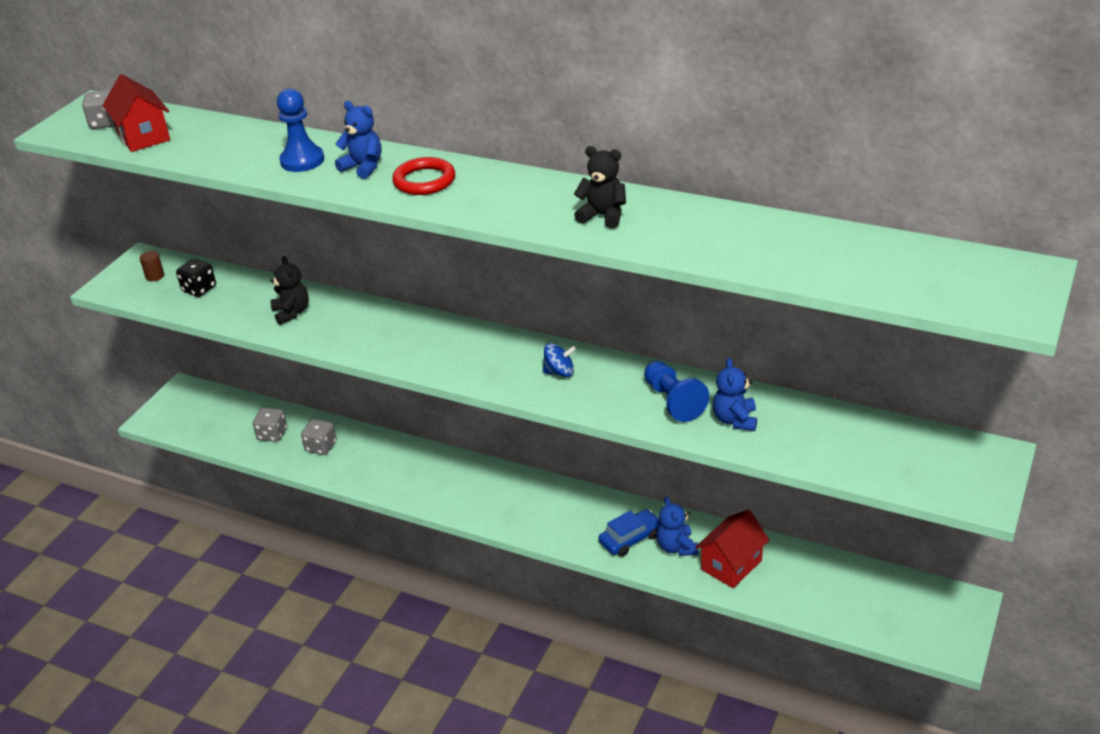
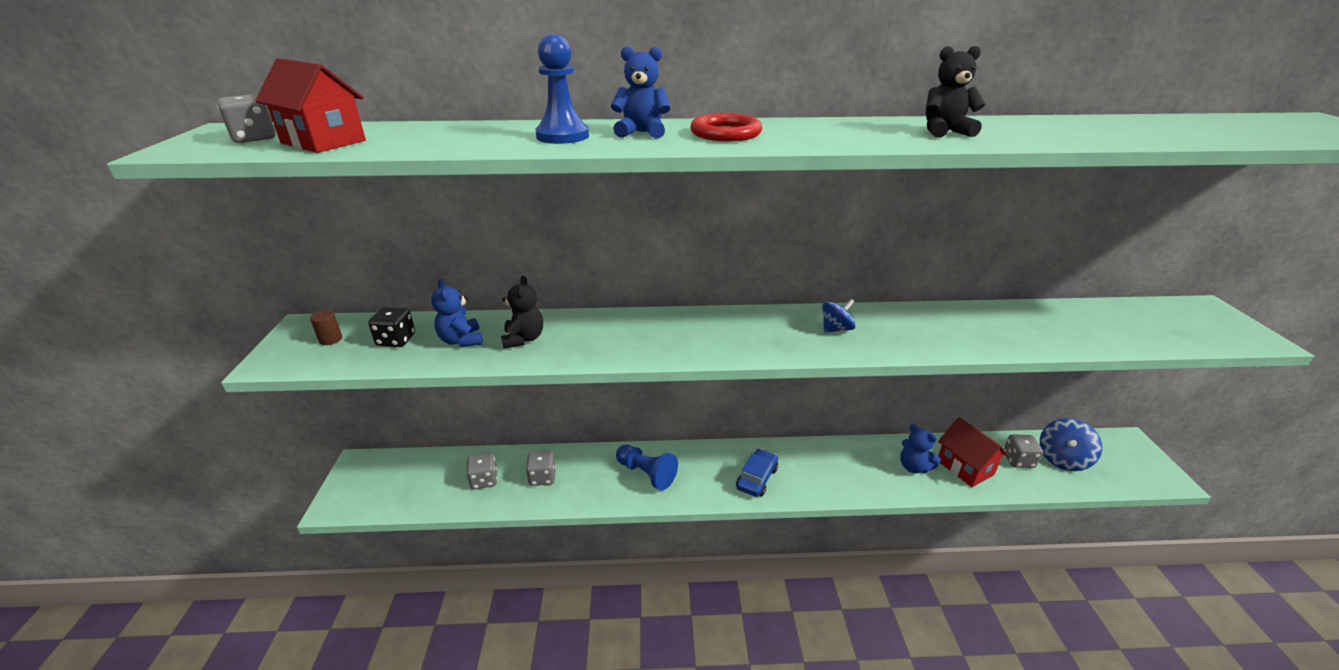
camera: 30 degrees left, 5 degrees down
(292, 313) = (523, 339): black teddy bear -> black teddy bear turned 45 degrees clockwise
(630, 539) = (875, 472): blue car -> blue car (757, 478)
(673, 401) = (954, 328): blue pawn -> blue pawn (646, 474)
(731, 565) = (965, 467): red house -> red house turned 45 degrees counterclockwise
(735, 420) = (1017, 329): blue teddy bear -> blue teddy bear (461, 340)
(800, 577) = (1018, 460): none -> grey dice
(854, 592) = (1062, 459): none -> blue spinning top

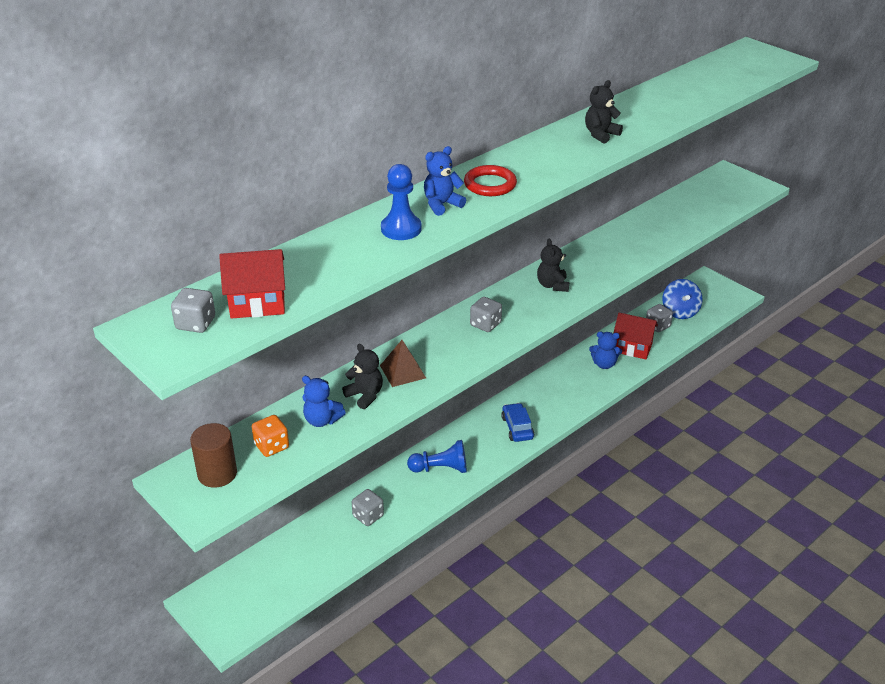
camera: 40 degrees left, 5 degrees up
(330, 339) = (217, 474): brown cylinder -> brown cylinder, size x1.92
(396, 340) = (271, 446): black dice -> orange dice
(484, 480) = (325, 545): grey dice -> grey dice (485, 324)
(583, 335) = (402, 371): none -> brown pyramid
(836, 329) = (552, 285): blue spinning top -> black teddy bear

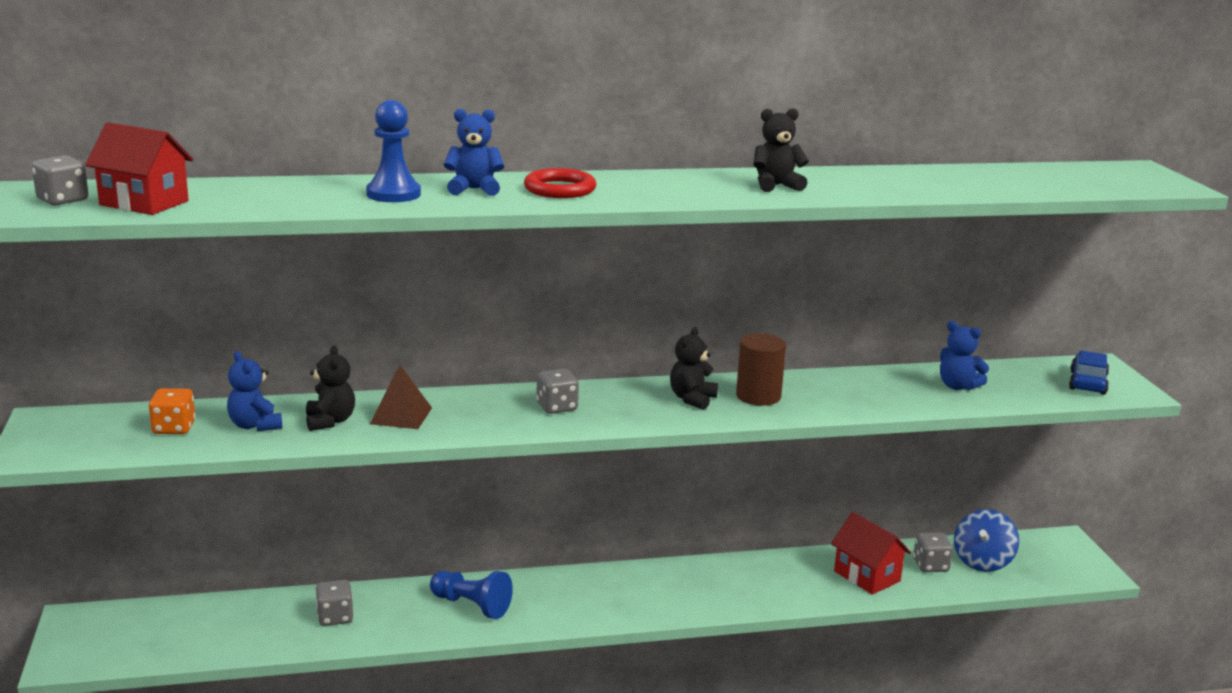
camera: 30 degrees right, 15 degrees down
(217, 474) = (90, 430): brown cylinder -> brown cylinder (758, 396)
(517, 428) = (613, 601): blue car -> blue car (1087, 382)
(604, 364) = (806, 579): blue teddy bear -> blue teddy bear (957, 386)

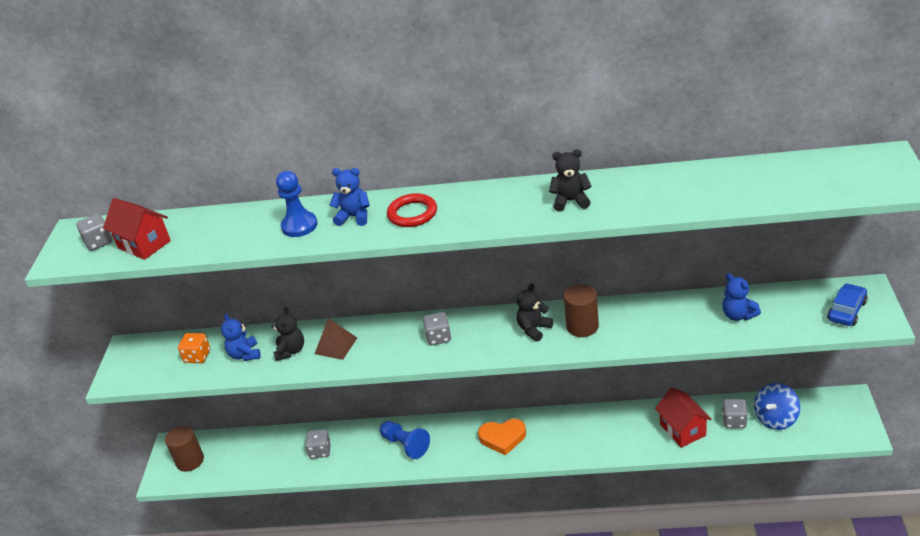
camera: 20 degrees right, 15 degrees up
(110, 637) = (190, 461): none -> brown cylinder
(617, 592) = (502, 438): none -> orange heart

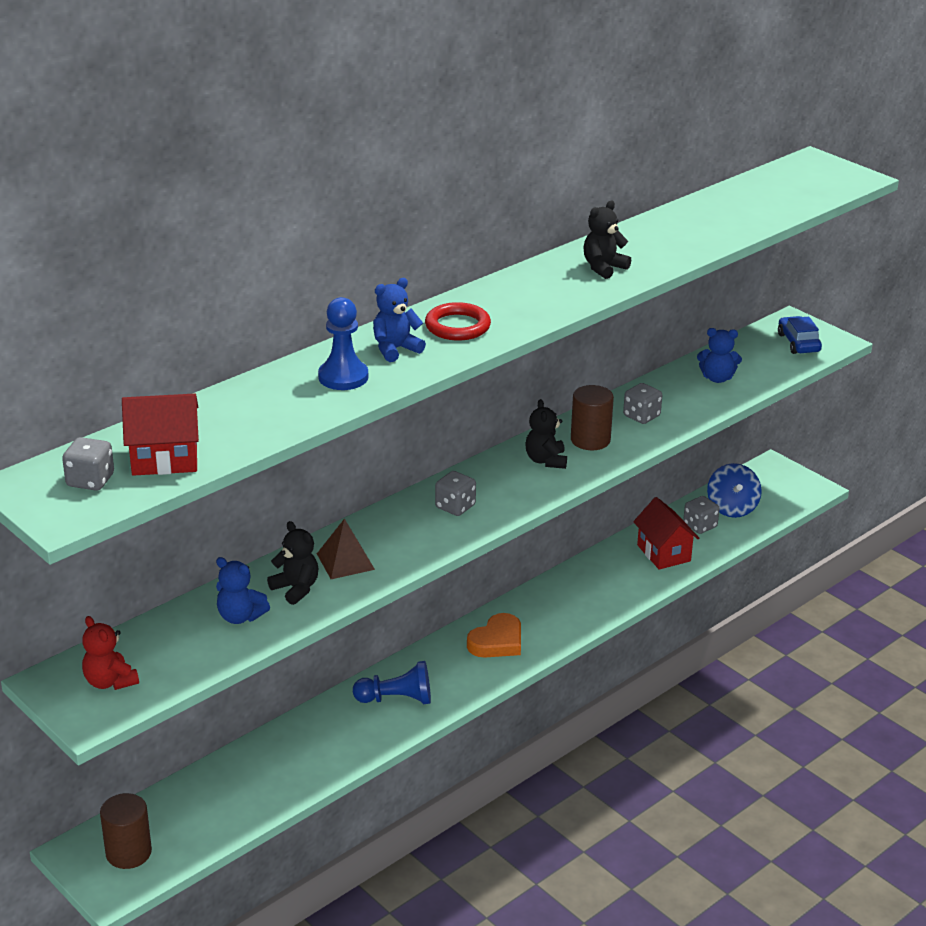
camera: 50 degrees left, 5 degrees down
(147, 362) = (110, 682): none -> red teddy bear
(197, 356) = (176, 646): orange dice -> none
(320, 451) = (298, 755): grey dice -> grey dice (641, 416)
(682, 430) = (663, 553): red house -> red house turned 45 degrees clockwise

